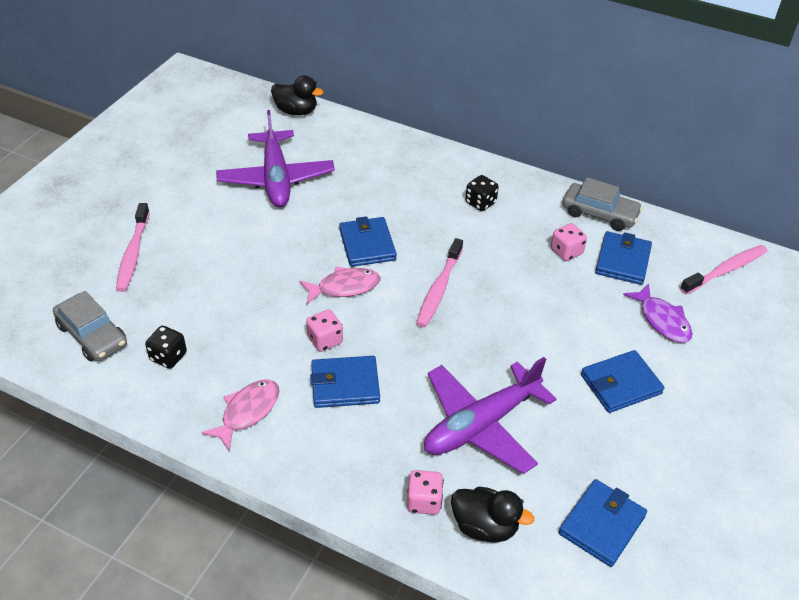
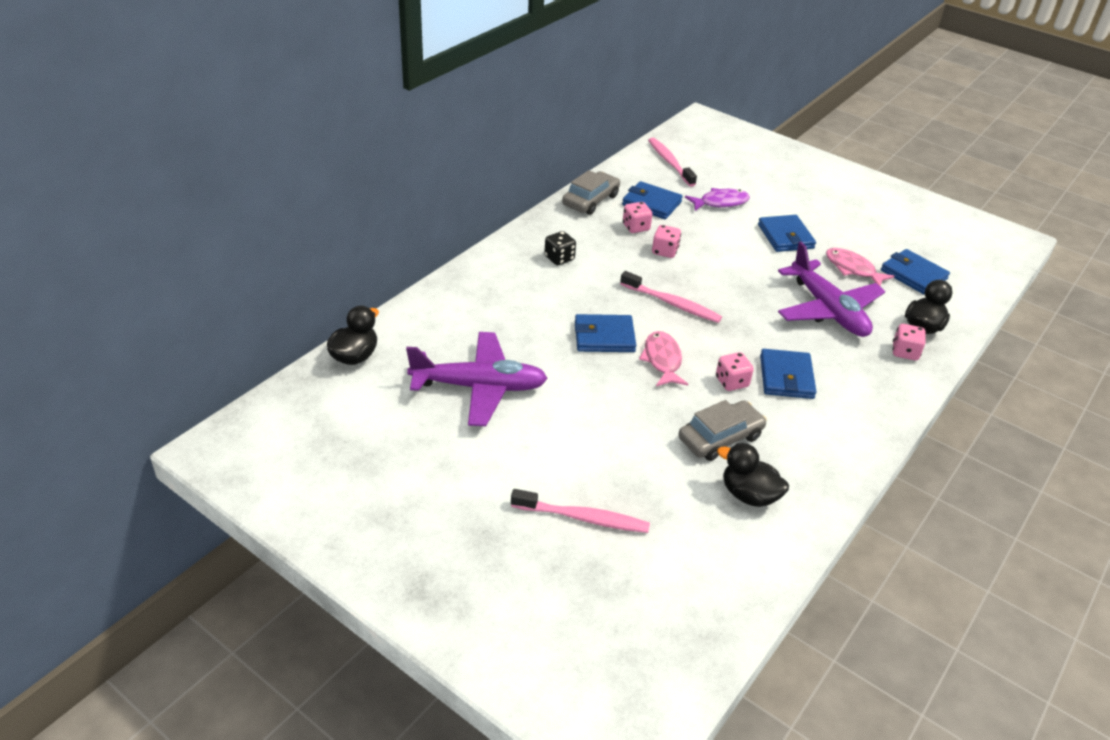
camera: 80 degrees left, 5 degrees down
(92, 335) = (714, 558): grey car -> grey car (720, 438)
(168, 357) = (749, 495): black dice -> black duck
(247, 412) = (820, 443): pink fish -> pink fish (852, 269)
(531, 277) = (664, 251): none -> pink dice

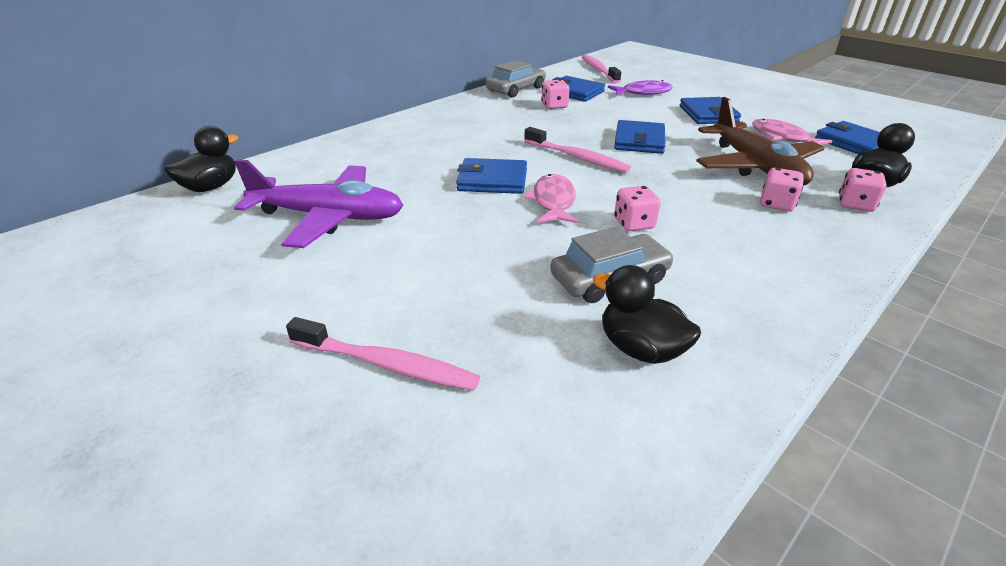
camera: 10 degrees right, 5 degrees down
(559, 258) = (469, 124): black dice -> none
(664, 251) = (579, 121): pink dice -> pink dice (776, 204)
(786, 377) = (704, 222): blue wallet -> blue wallet (639, 141)
(828, 310) = (755, 167): purple plane -> brown plane

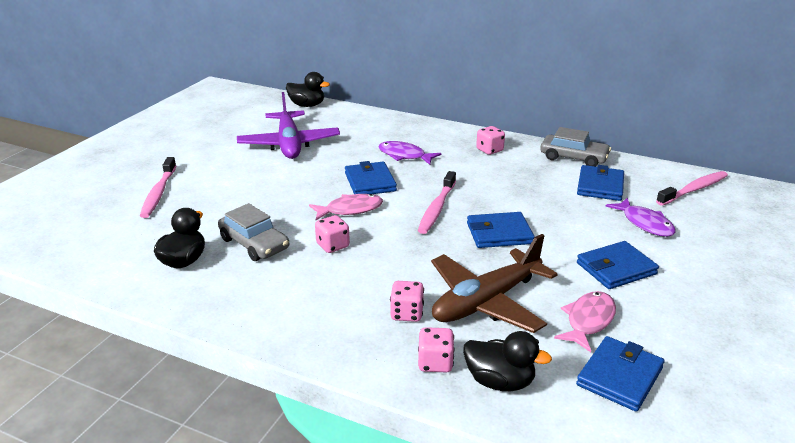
camera: 70 degrees right, 5 degrees down
(442, 152) = (404, 155): none -> purple fish
(554, 106) = (548, 182): pink dice -> pink dice (489, 150)

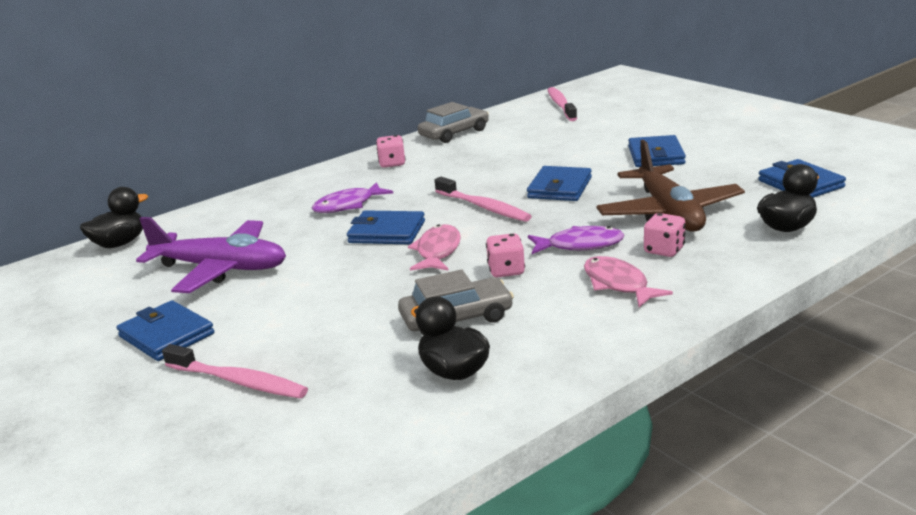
camera: 60 degrees left, 5 degrees down
(435, 363) = (748, 249): pink dice -> none
(588, 321) = (723, 180): pink fish -> pink fish (618, 284)
(600, 186) = (518, 134): blue wallet -> blue wallet (166, 335)
(645, 223) = (597, 132): purple fish -> purple fish (580, 245)

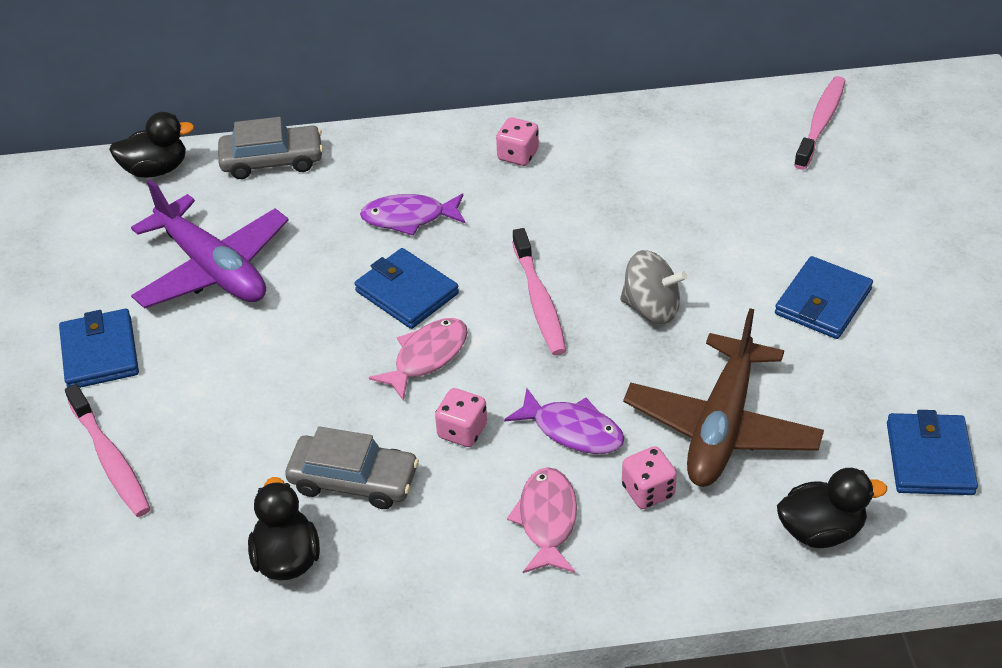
camera: 30 degrees right, 20 degrees up
(454, 133) = (639, 123): grey car -> grey car (272, 161)
(559, 188) = (651, 308): blue wallet -> grey spinning top

